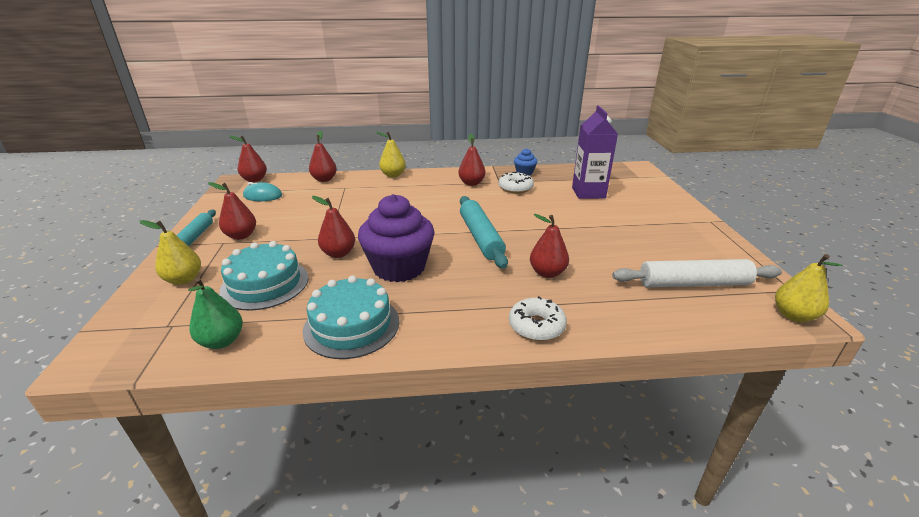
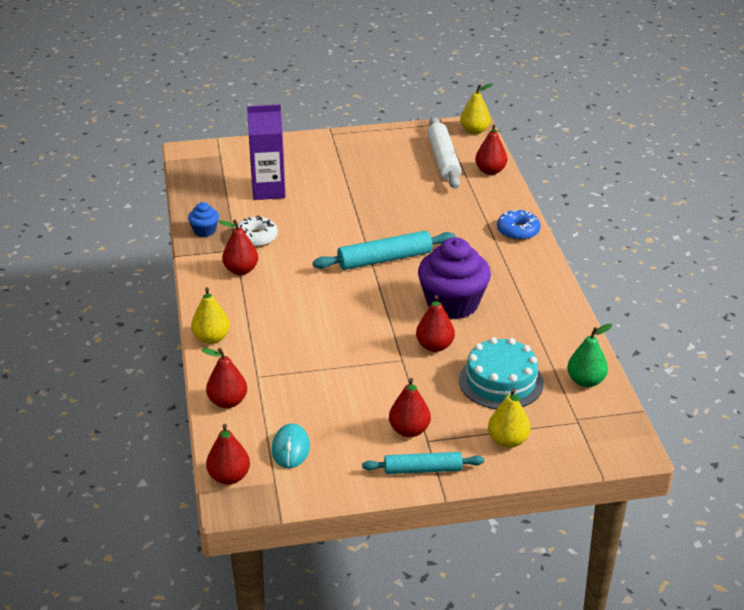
camera: 95 degrees left, 5 degrees up
(351, 325) = (544, 317): turquoise cake -> none
(536, 326) = (518, 231): white donut -> blue donut
(547, 273) = (443, 223): red pear -> red pear (490, 171)

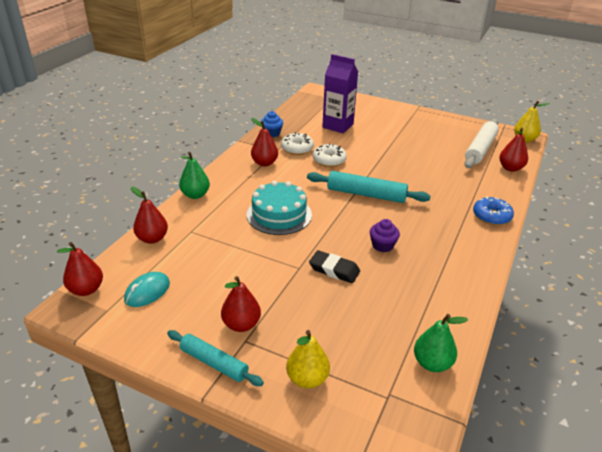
camera: 35 degrees right, 0 degrees up
(211, 338) = (195, 195): yellow pear -> green pear
(306, 237) = (329, 160): none -> white donut
(434, 346) = (334, 270): red pear -> black eraser
(452, 304) = (382, 245): purple cupcake -> purple cupcake, size x0.46
(501, 381) = (356, 324): turquoise cake -> turquoise cake (279, 214)

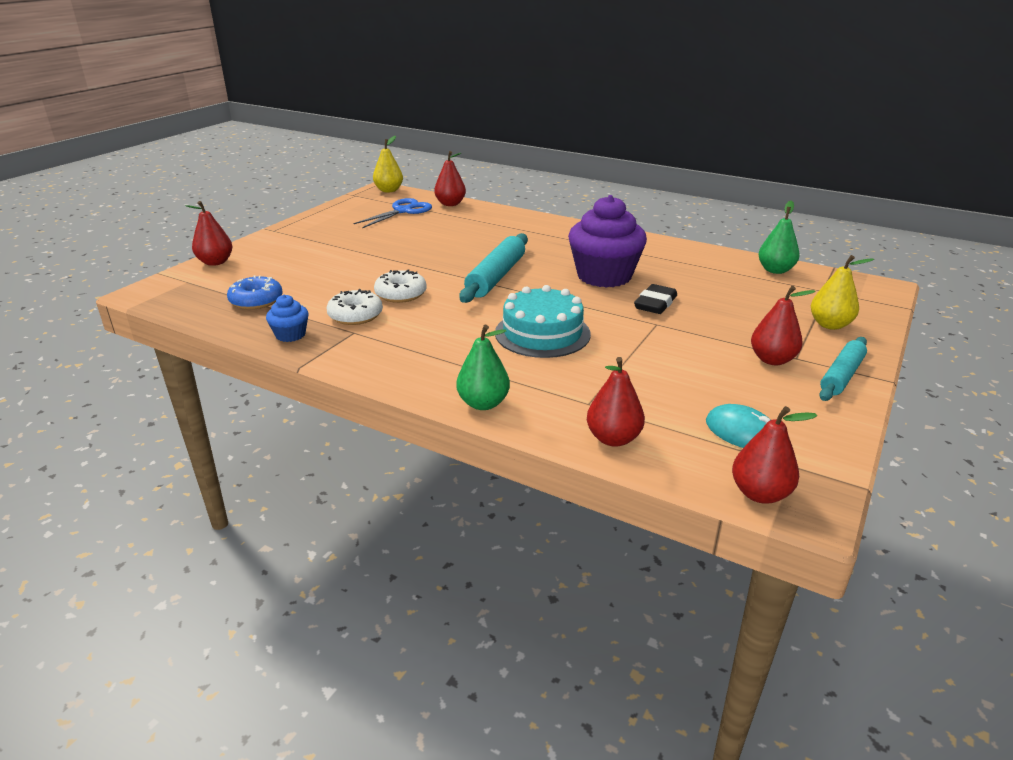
camera: 85 degrees left, 5 degrees down
(264, 163) = (393, 342): red pear -> red pear (215, 262)
(338, 126) = (294, 283): purple carton -> none
(382, 245) = (604, 276): purple cupcake -> purple cupcake, size x2.16
(480, 149) = (403, 211): white rolling pin -> blue scissors
(491, 216) = (544, 223): blue donut -> blue donut (256, 301)

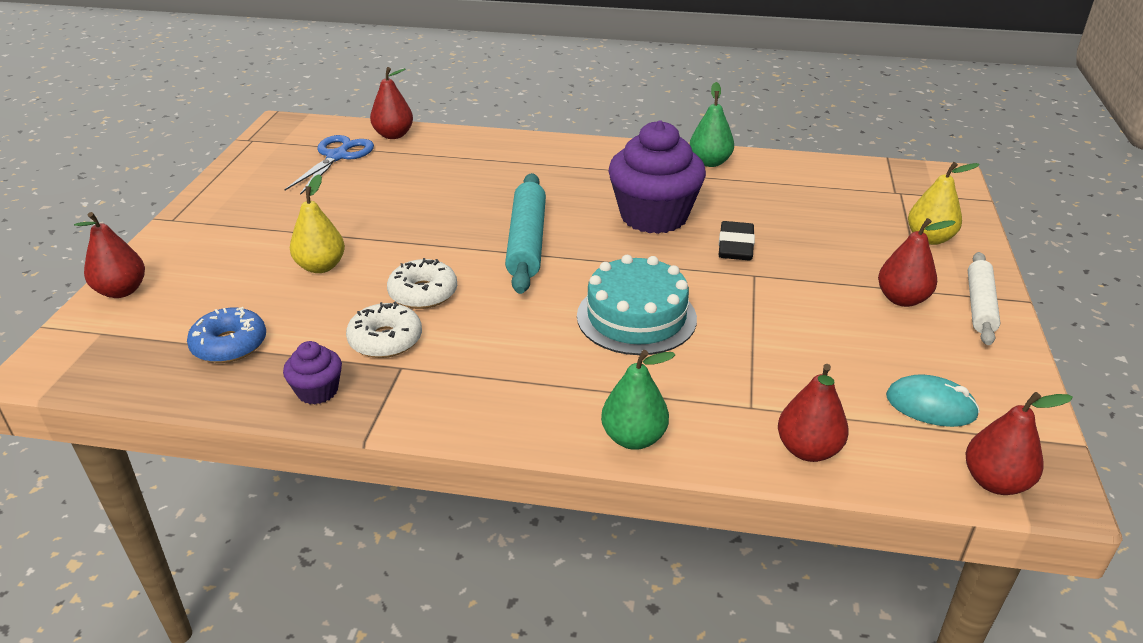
camera: 20 degrees left, 5 degrees up
(290, 335) = (317, 391): blue cupcake -> purple cupcake
(389, 190) = (295, 125): yellow pear -> yellow pear (321, 266)
(775, 270) = (832, 173): green pear -> green pear (710, 162)
(841, 376) = (979, 305): turquoise rolling pin -> white rolling pin

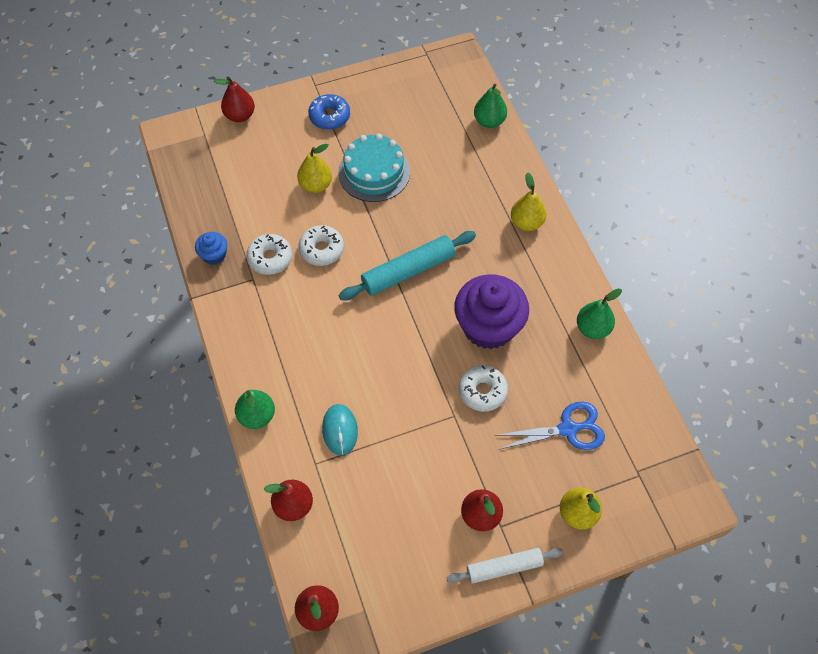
camera: 60 degrees right, 25 degrees up
(229, 345) = (226, 193): blue donut -> blue donut (329, 116)
(317, 391) = (214, 255): purple cupcake -> blue cupcake
(337, 157) = (438, 111): blue scissors -> blue scissors (568, 429)
(393, 135) = (489, 121): red pear -> green pear
(546, 155) = (526, 223): none -> yellow pear
(636, 317) = (365, 369): turquoise cake -> turquoise cake (374, 172)
(735, 246) = (482, 391): black eraser -> white donut
(930, 406) = (370, 561): turquoise mouse -> turquoise mouse (340, 430)

